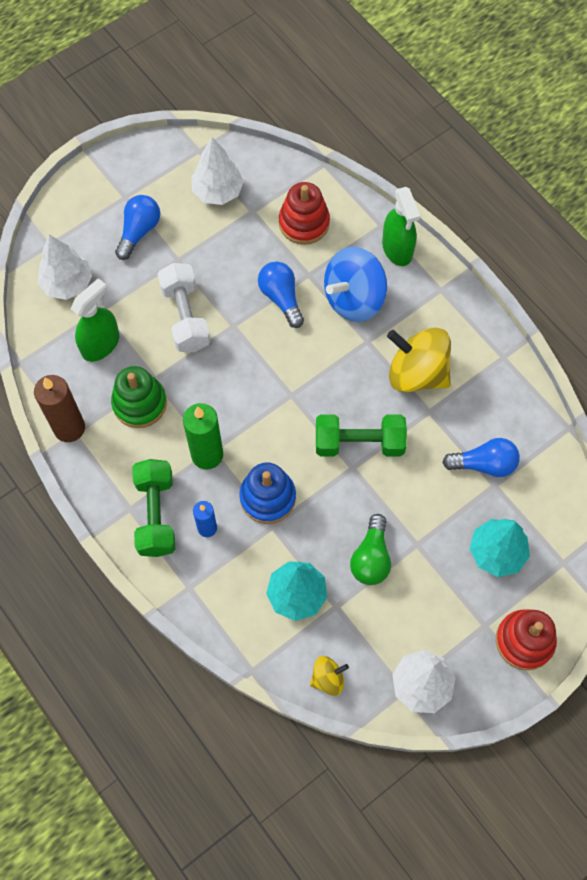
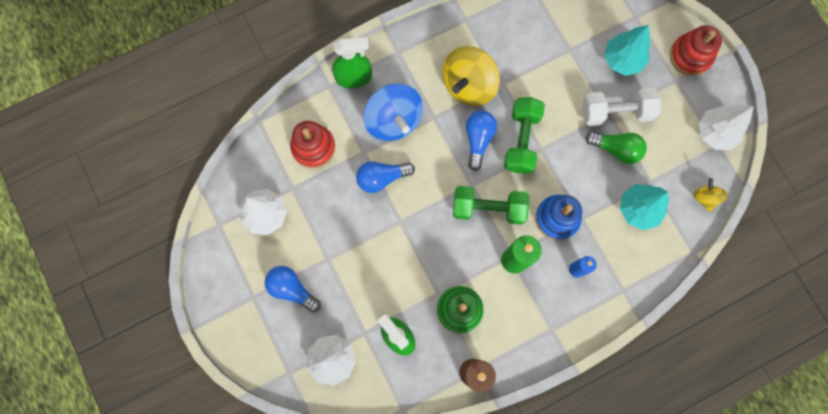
camera: 80 degrees left, 10 degrees up
(156, 514) = (559, 308): green dumbbell -> green dumbbell (488, 208)
(185, 317) = (385, 260): white dumbbell -> white dumbbell (616, 112)
(484, 464) = (552, 53): blue light bulb -> blue light bulb (478, 140)

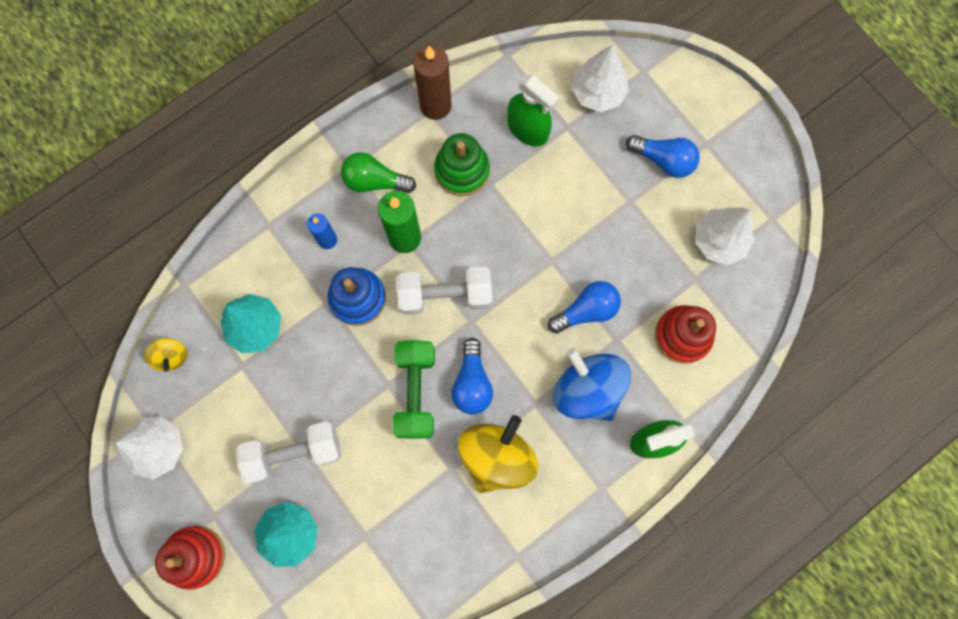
camera: 170 degrees right, 0 degrees up
(488, 208) = (445, 295): green dumbbell -> white dumbbell
(616, 149) = (290, 401): green light bulb -> green light bulb (375, 181)

